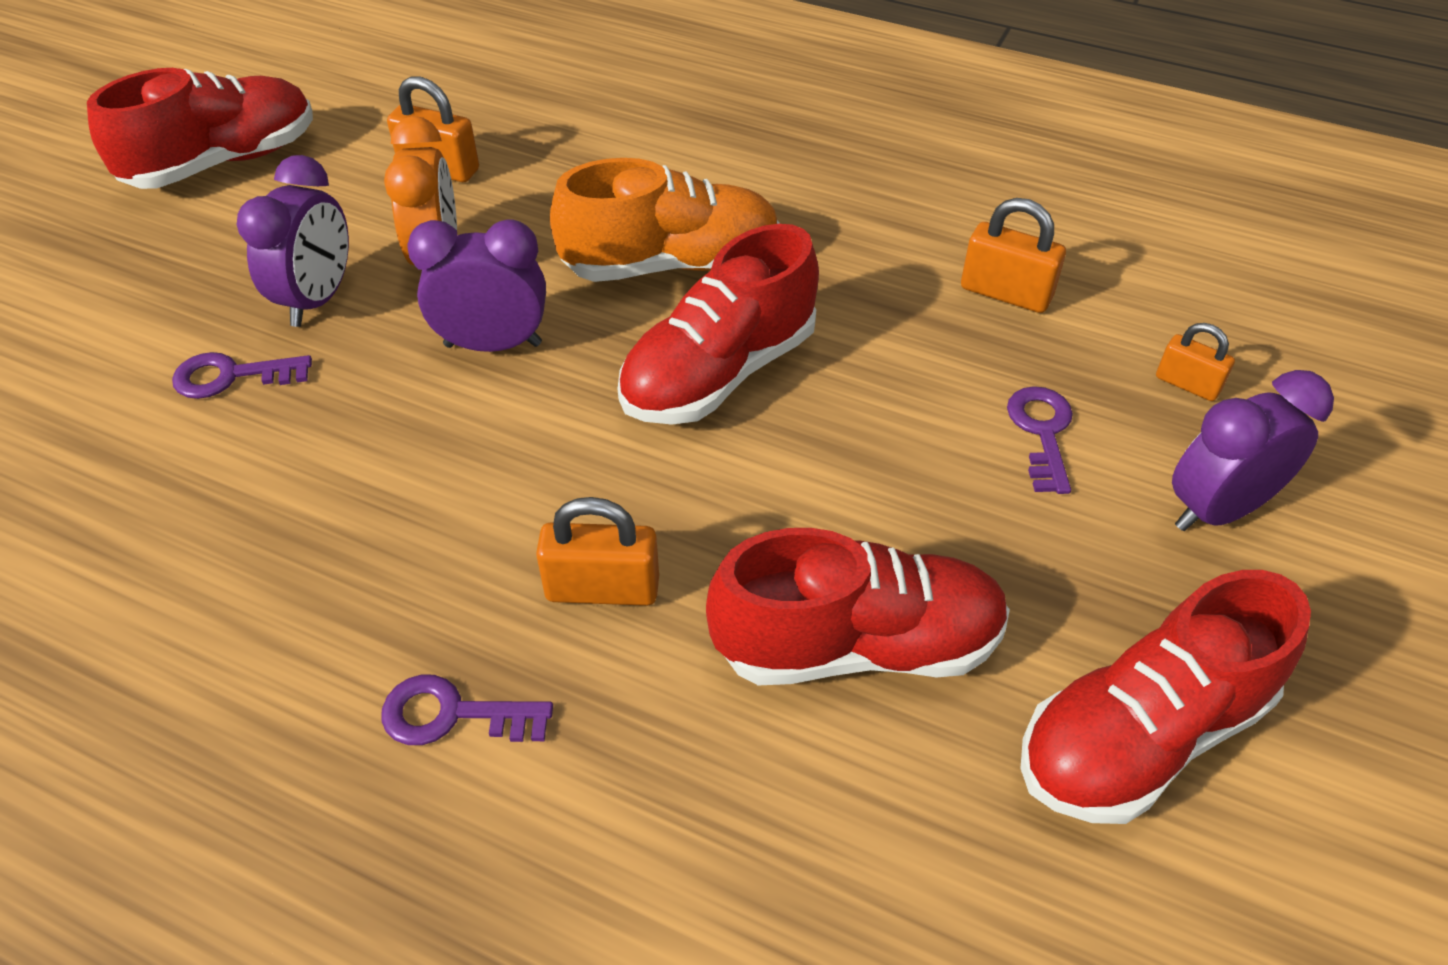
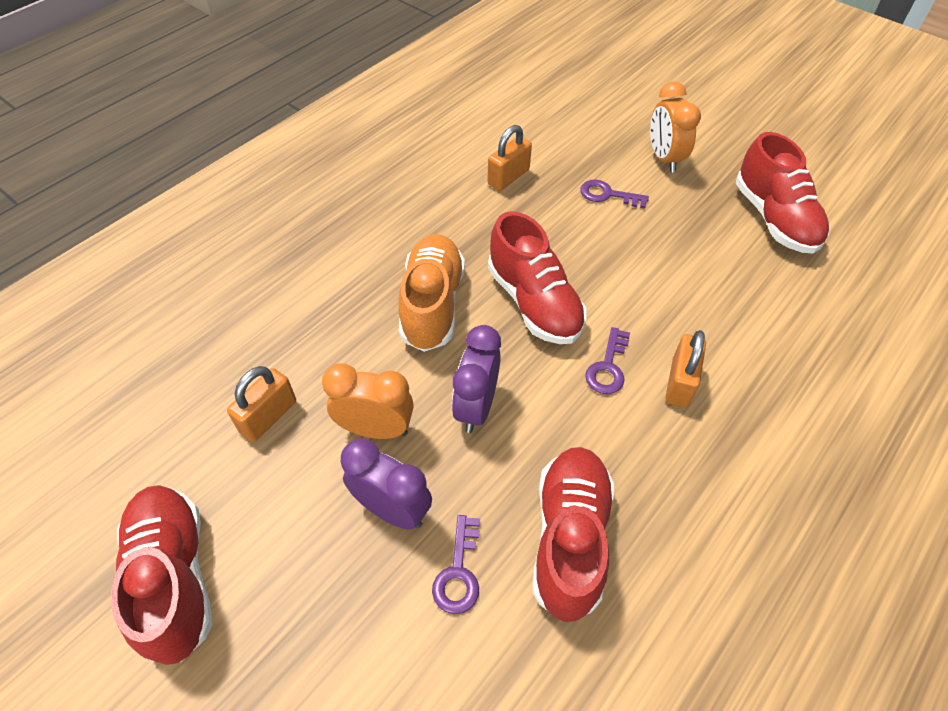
camera: 75 degrees left, 5 degrees up
(454, 714) = (754, 460): purple key -> purple key (608, 367)
(857, 645) = (724, 292): red shoe -> red shoe (569, 538)
(1187, 384) = (589, 141): orange padlock -> none
(1217, 510) = (664, 158): purple clock -> orange clock

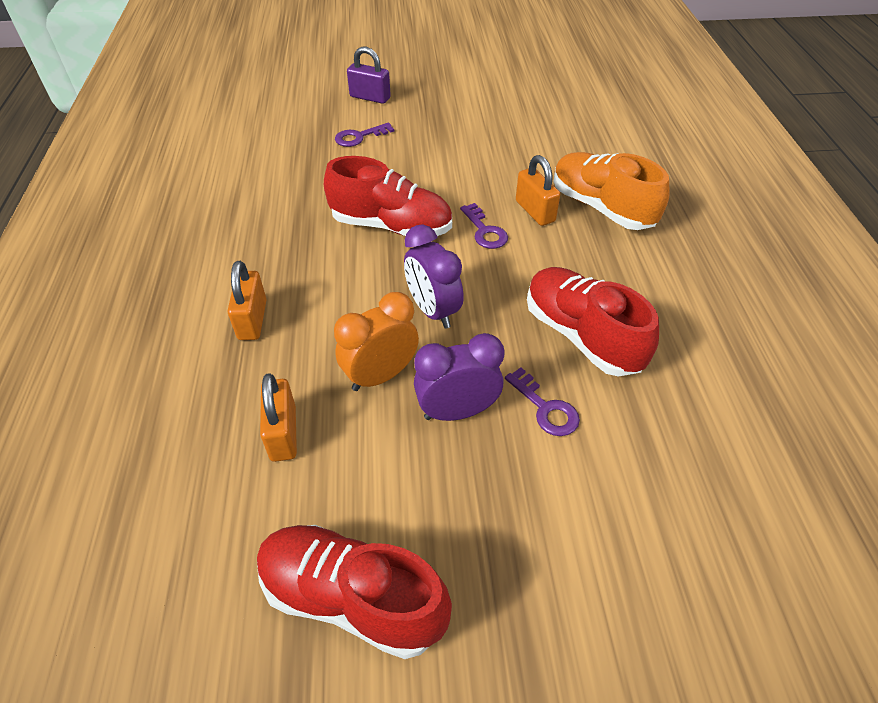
camera: 45 degrees left, 5 degrees down
(432, 304) = (319, 273): orange shoe -> orange shoe (601, 207)
(508, 177) = (273, 164): orange padlock -> orange padlock (252, 320)
(664, 158) = (370, 97): orange clock -> purple padlock
(774, 219) = (477, 96): red shoe -> none

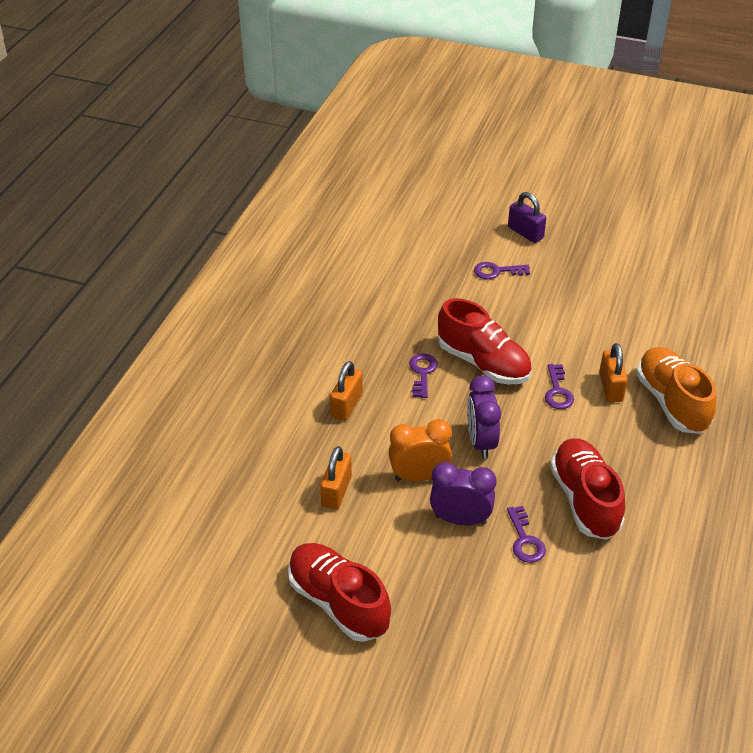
camera: 25 degrees right, 5 degrees down
(328, 256) = (422, 373): none -> purple key

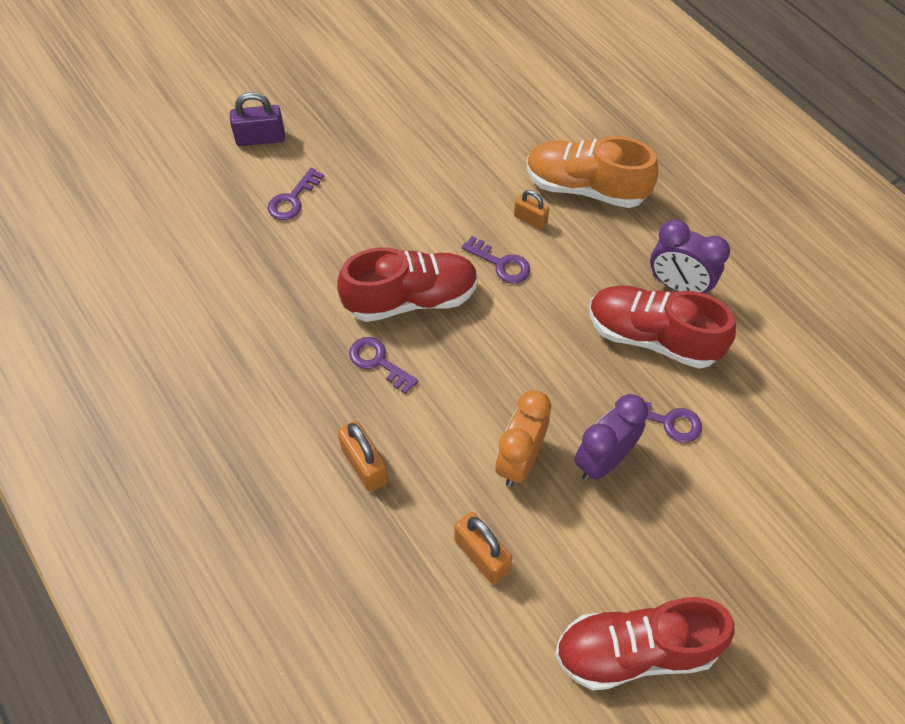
camera: 55 degrees left, 15 degrees up
(481, 442) = (516, 374): purple clock -> purple clock (678, 286)
(610, 387) = (530, 219): orange padlock -> orange padlock, size x0.65

